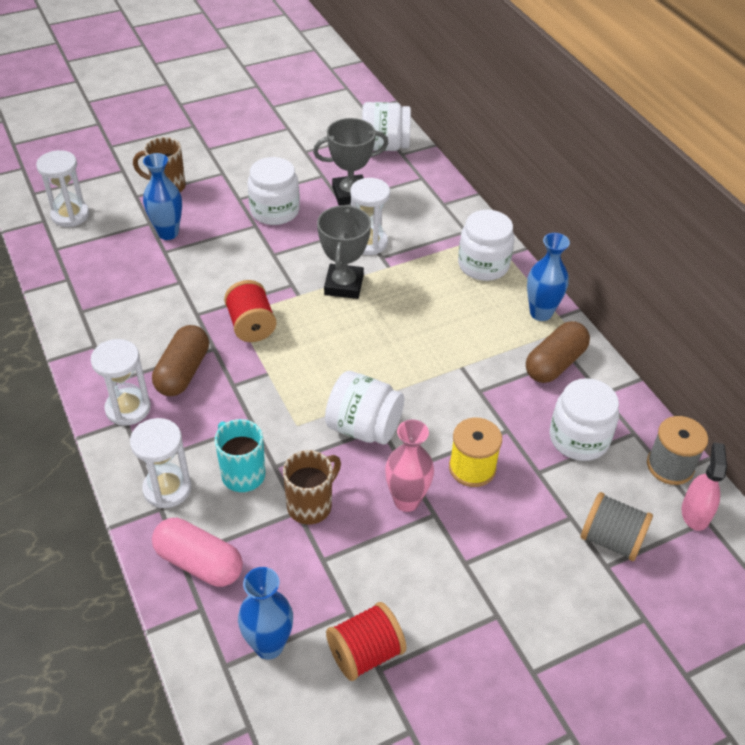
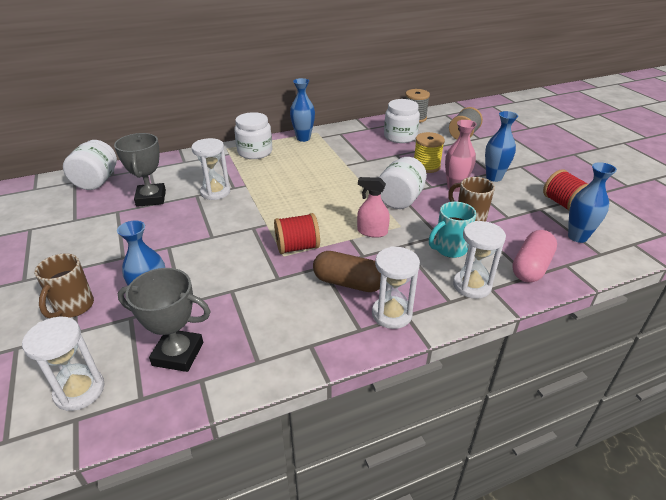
camera: 85 degrees left, 10 degrees down
(275, 211) = (153, 236): white jar -> none
(344, 285) = (260, 204): grey trophy -> grey trophy (178, 354)
(446, 562) = (494, 177): none -> blue vase
(555, 363) = (345, 138): brown capsule -> none
(695, 513) = (442, 116): pink spray bottle -> pink spray bottle (372, 232)

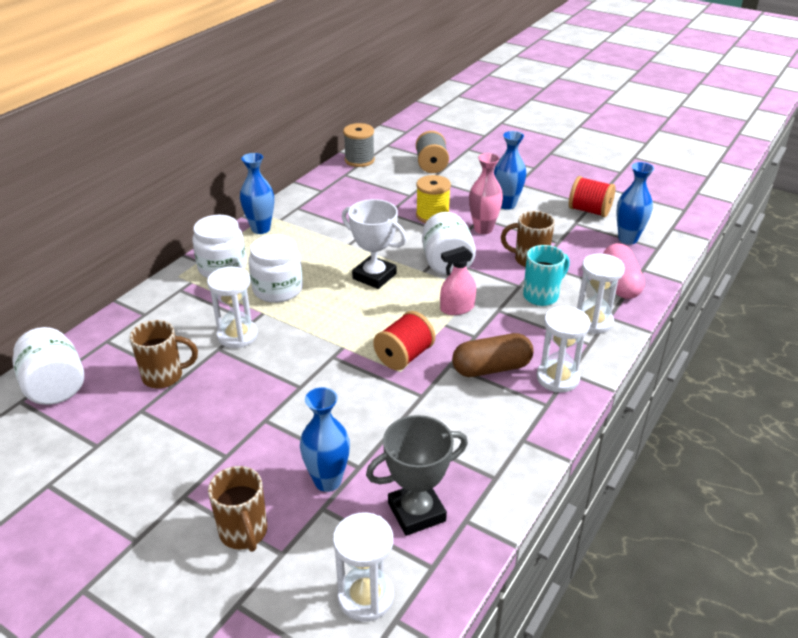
camera: 35 degrees left, 0 degrees up
(151, 198) = (164, 376): grey trophy -> brown mug
(339, 190) = (374, 276): none -> white trophy
(400, 136) = (368, 189): white jar -> white jar (277, 289)
(449, 249) = (542, 296): turquoise mug -> turquoise mug turned 150 degrees counterclockwise

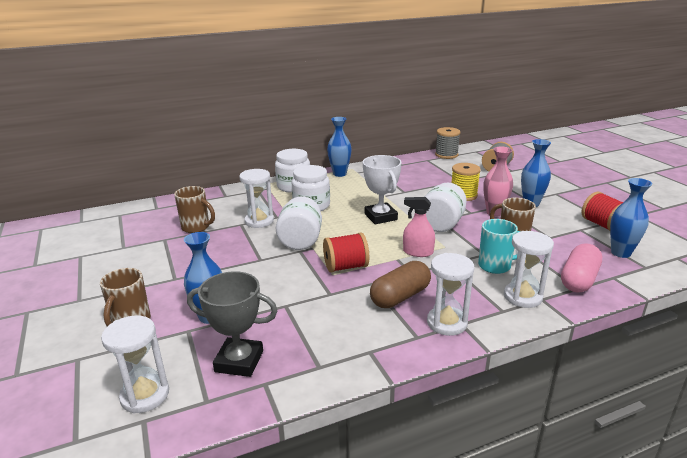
camera: 35 degrees right, 10 degrees down
(55, 387) = (141, 214): white jar -> white jar (300, 241)
(491, 368) = (400, 297): brown capsule -> brown capsule turned 60 degrees counterclockwise

